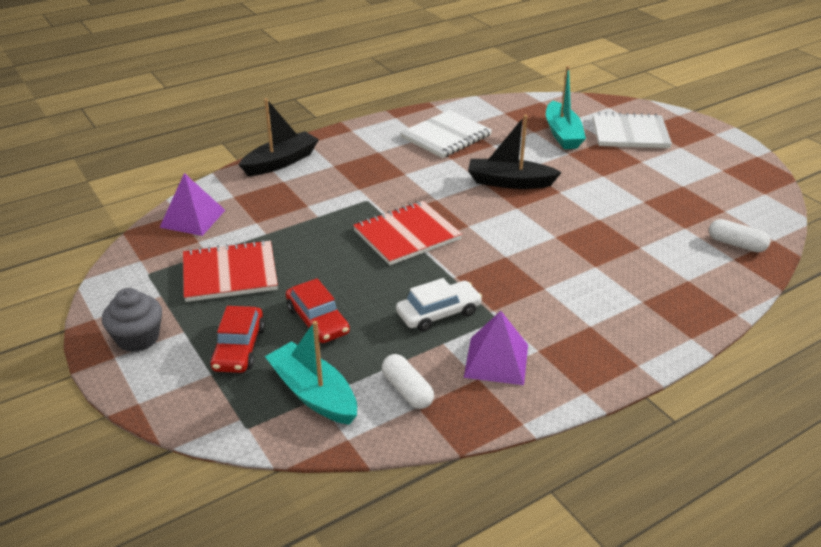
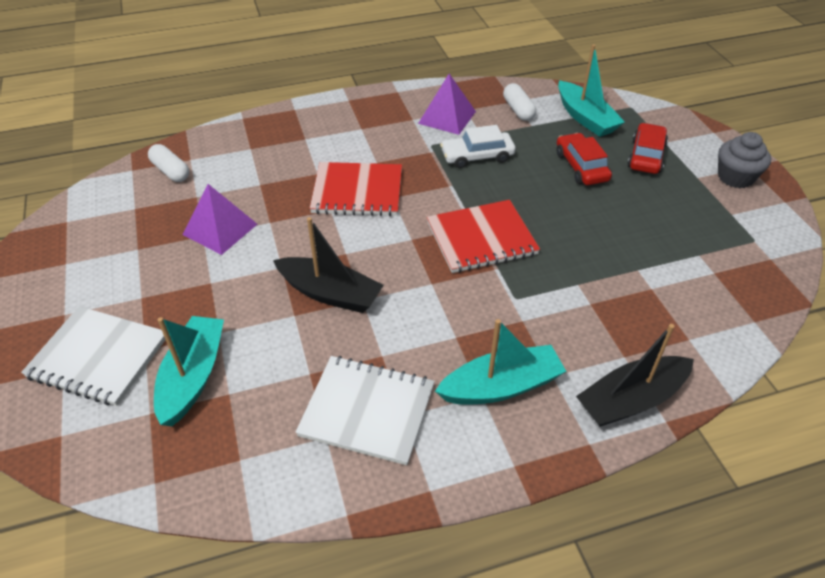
camera: 165 degrees left, 10 degrees up
(193, 218) = (732, 309): purple pyramid -> purple pyramid (220, 229)
(230, 273) = (668, 225): red notebook -> red notebook (357, 191)
(366, 156) = (501, 386): none -> turquoise boat
(446, 136) = (367, 411): white notebook -> white notebook turned 45 degrees clockwise

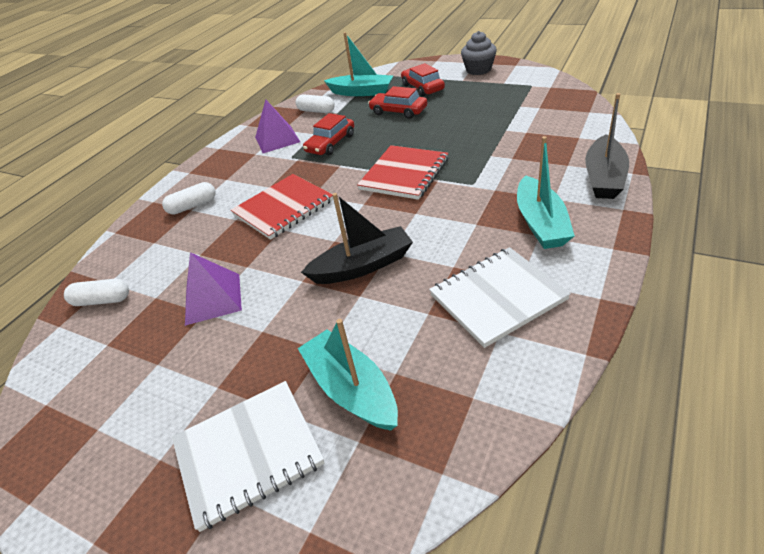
camera: 40 degrees left, 5 degrees down
(310, 136) = (193, 206): none -> white capsule
(477, 156) = (331, 143): white car -> red car
(501, 386) = (540, 223): turquoise boat -> turquoise boat turned 150 degrees clockwise

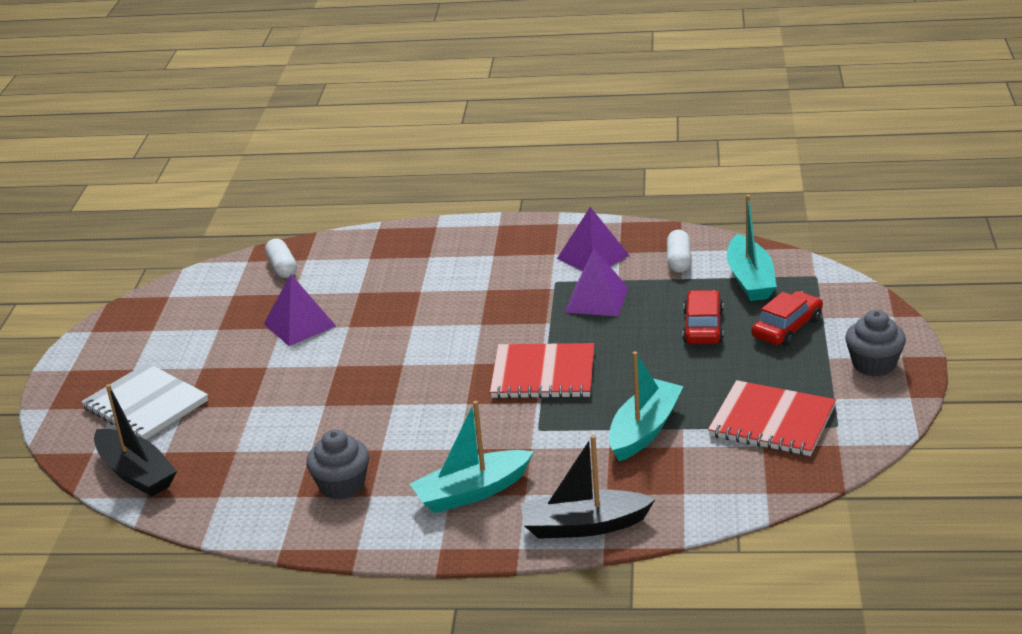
camera: 65 degrees right, 10 degrees down
(193, 206) = (435, 254): white capsule -> none
(283, 208) = (449, 313): red notebook -> red notebook (772, 421)
(331, 143) = (596, 299): red car -> purple pyramid
(351, 389) = (213, 433): turquoise boat -> turquoise boat (644, 430)
(363, 266) = (367, 394): black boat -> black boat (136, 473)
(497, 297) = (342, 485): white notebook -> grey cupcake

